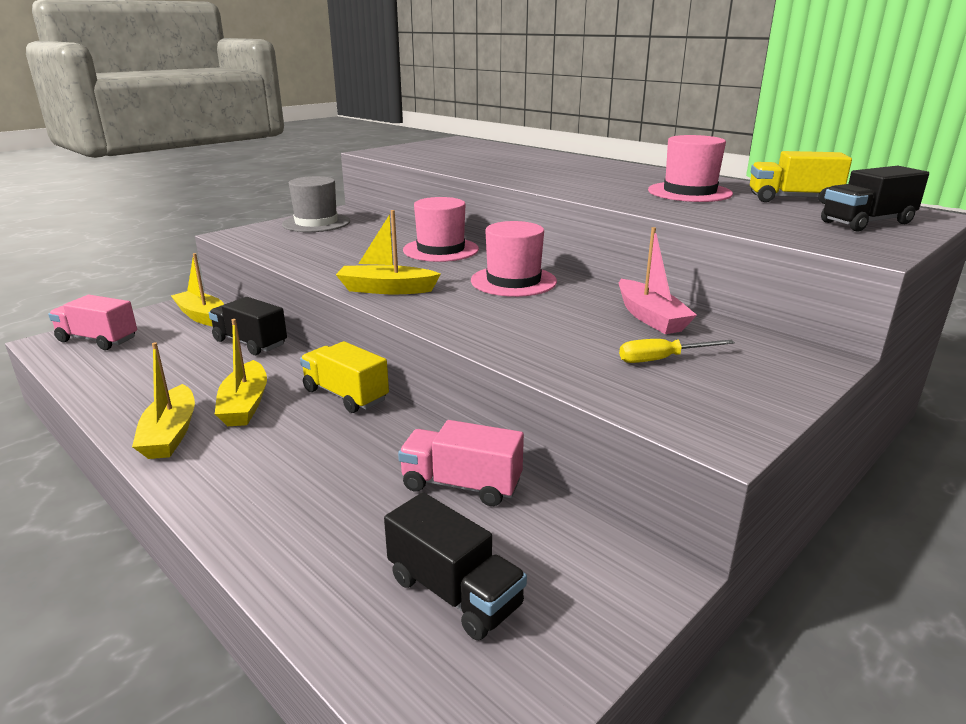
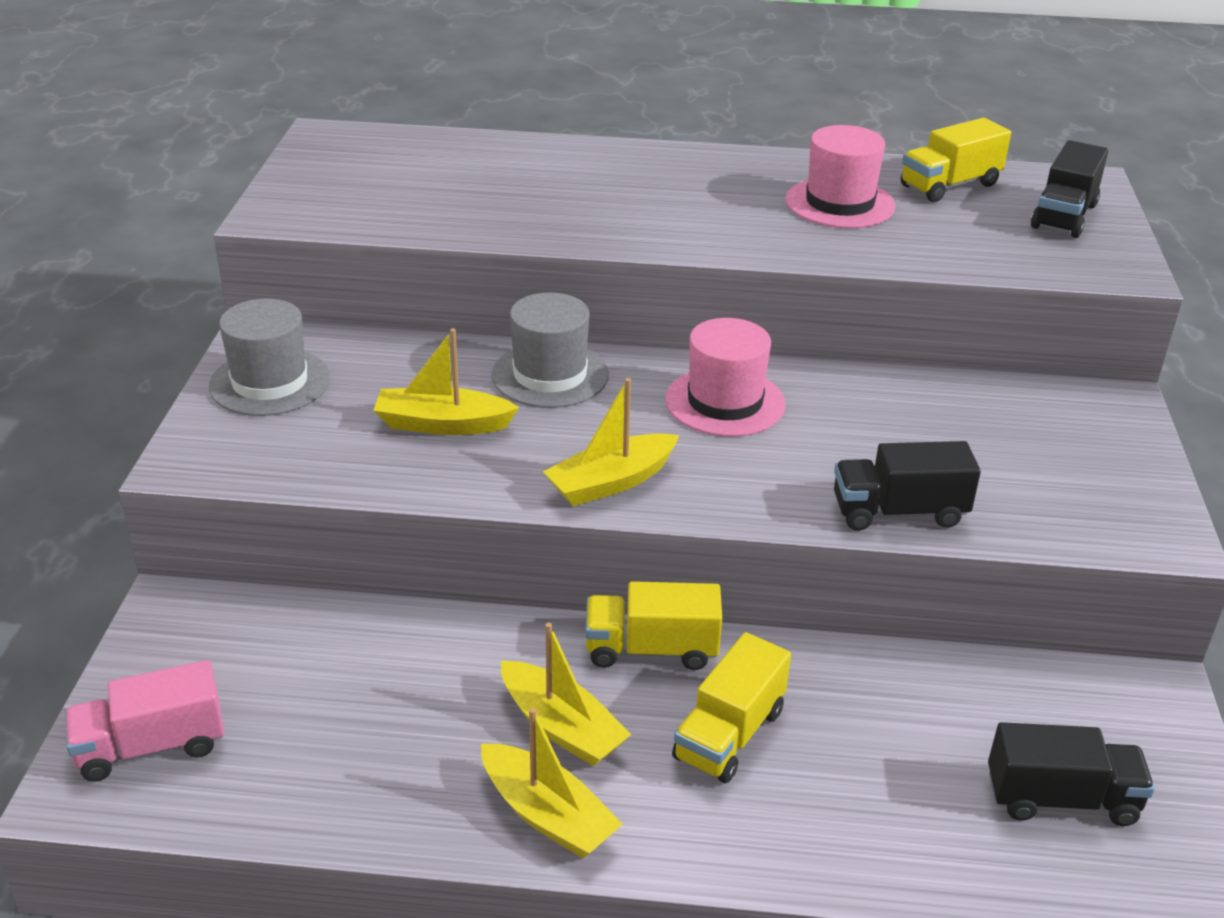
camera: 40 degrees left, 10 degrees up
(202, 316) = (237, 624): yellow boat -> yellow boat (442, 424)
(250, 343) = (397, 634): black truck -> black truck (899, 512)
(314, 447) = (729, 734): none -> yellow truck
(441, 250) = (550, 375): pink hat -> grey hat
(461, 485) = (923, 693): pink truck -> none
(650, 317) = (932, 404): pink boat -> none
(662, 359) = (1017, 464): yellow screwdriver -> none

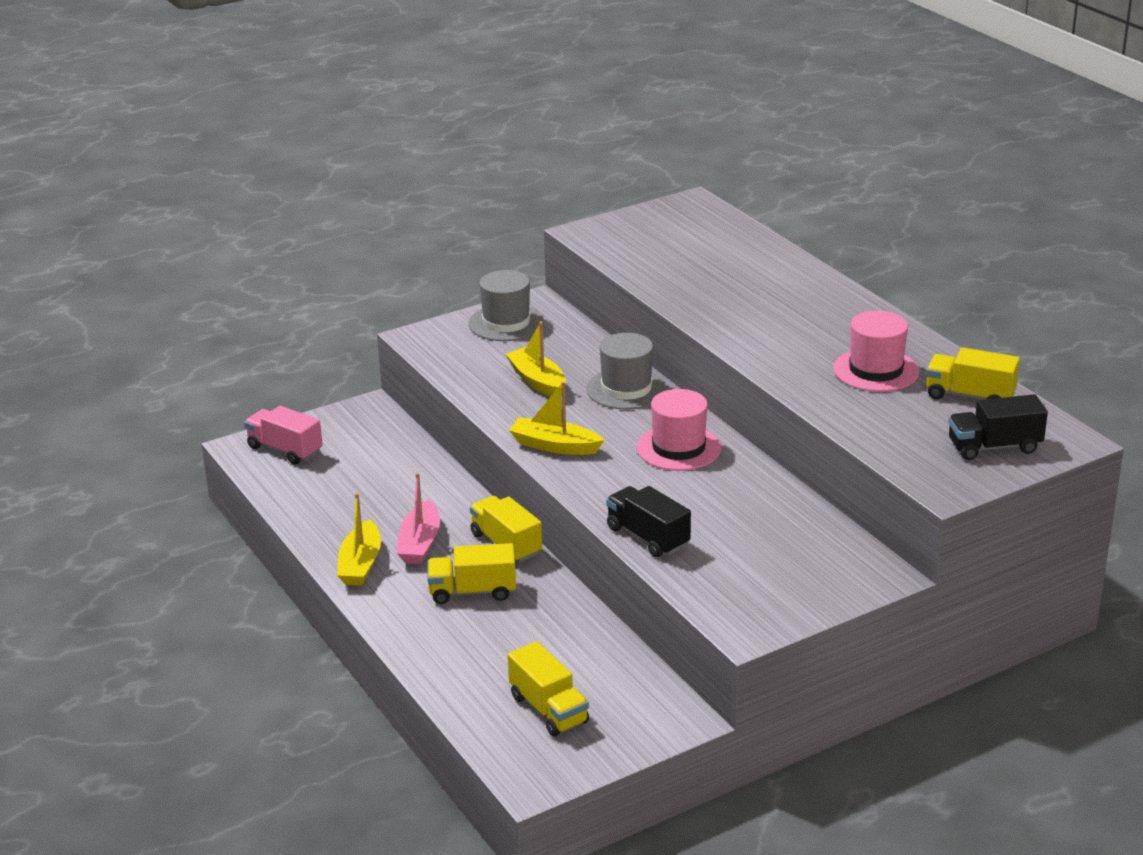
camera: 55 degrees right, 5 degrees down
(562, 727) = (420, 543): yellow boat -> pink boat
(1061, 799) = (548, 709): black truck -> yellow truck

